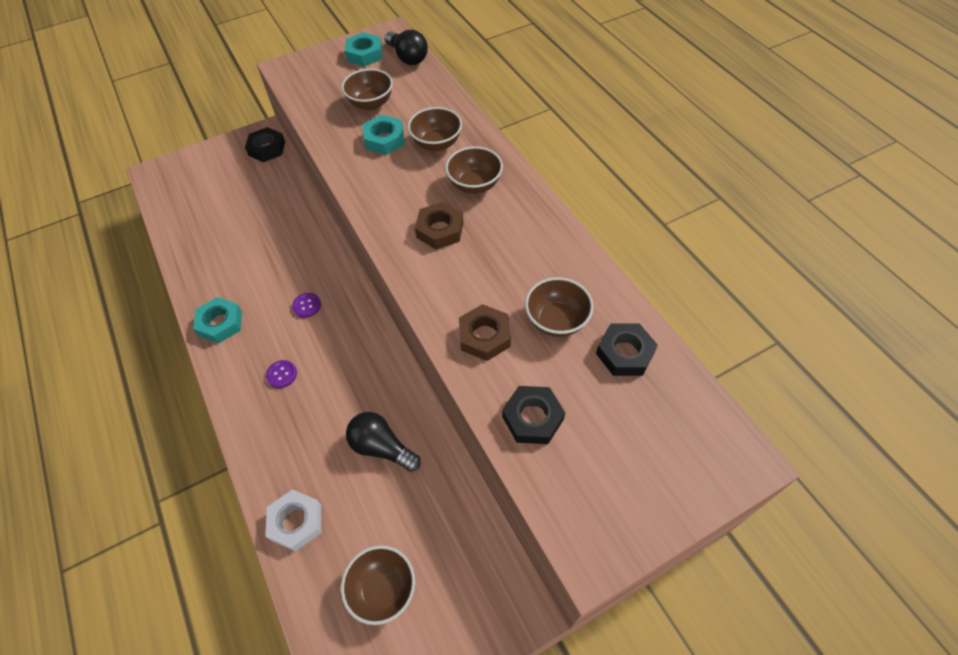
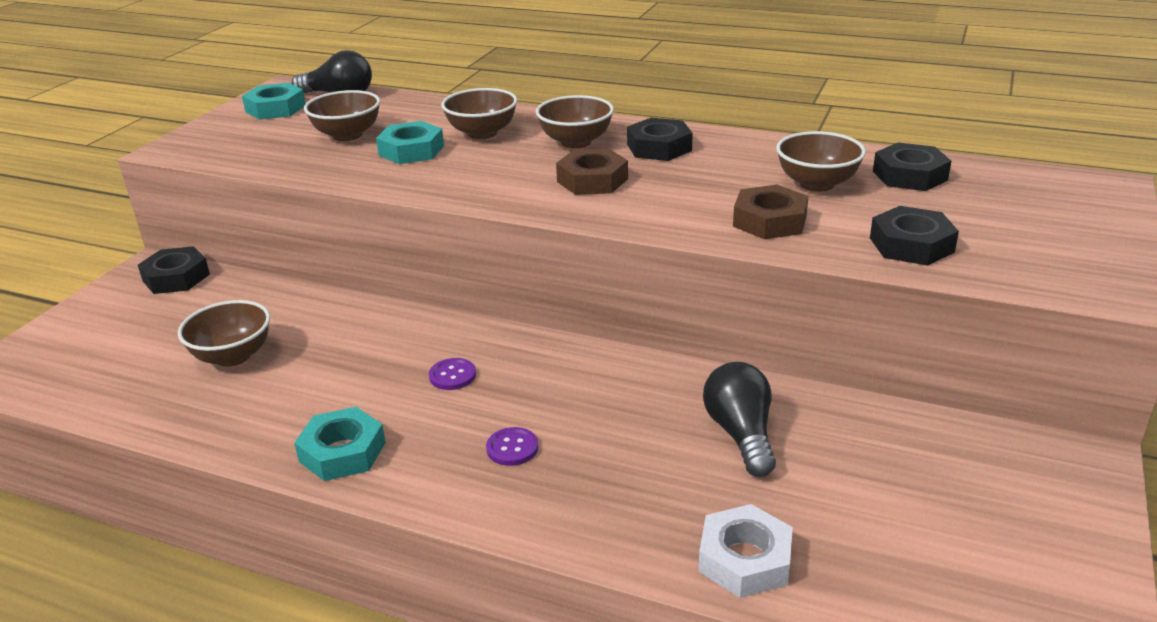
camera: 40 degrees left, 25 degrees down
(382, 447) = (741, 434): black light bulb -> black light bulb turned 90 degrees clockwise
(383, 589) = (936, 543): brown bowl -> brown bowl (233, 356)
(513, 221) = (659, 147): none -> black nut

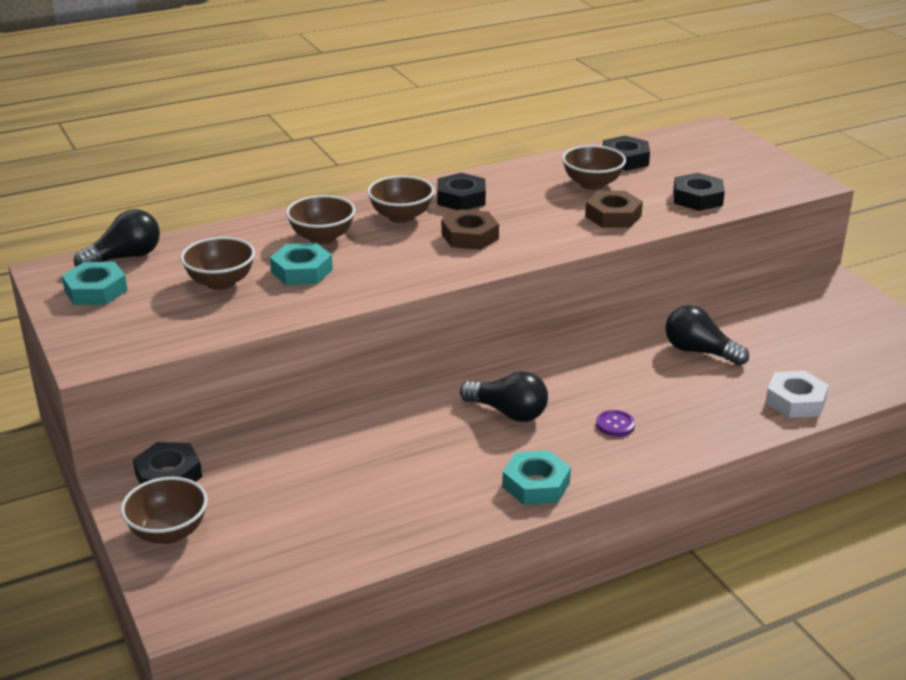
camera: 50 degrees left, 0 degrees up
(233, 356) = (346, 488): brown bowl -> brown bowl (168, 532)
(452, 375) = (508, 412): purple button -> black light bulb

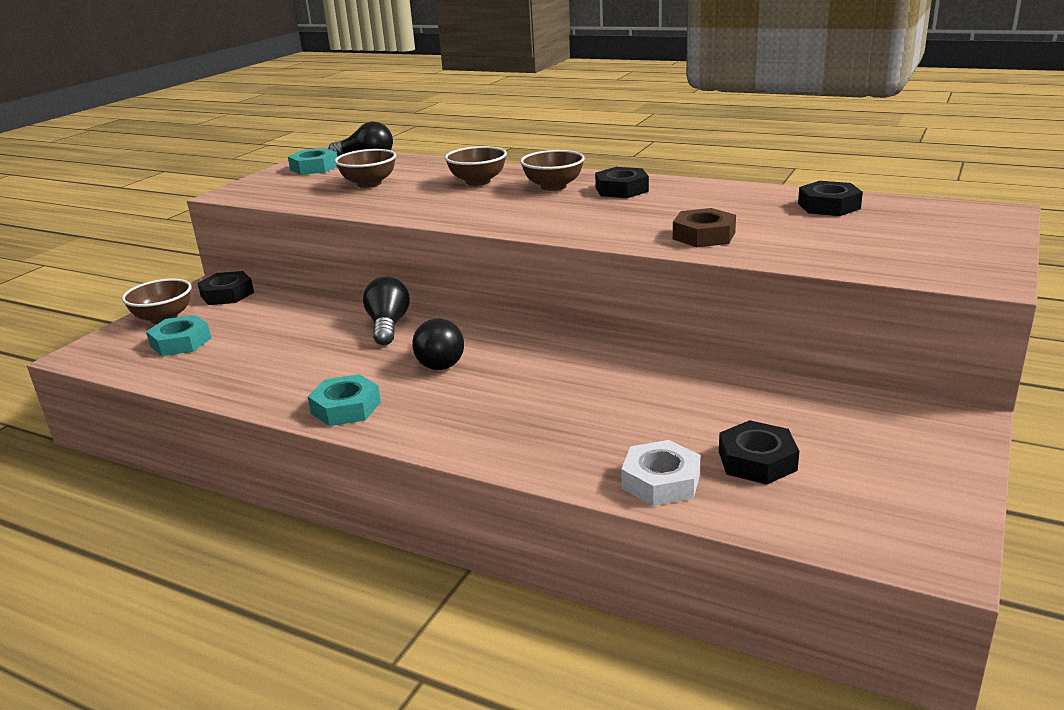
camera: 55 degrees right, 5 degrees down
(302, 271) = (419, 193): turquoise nut -> turquoise nut (181, 342)
(470, 236) = (562, 211): brown nut -> none
(592, 184) = (748, 212): brown bowl -> none
(615, 424) = (482, 407): purple button -> none
(697, 198) = (819, 250): black nut -> black nut (757, 461)
(699, 352) = (671, 400): black light bulb -> black light bulb (388, 326)

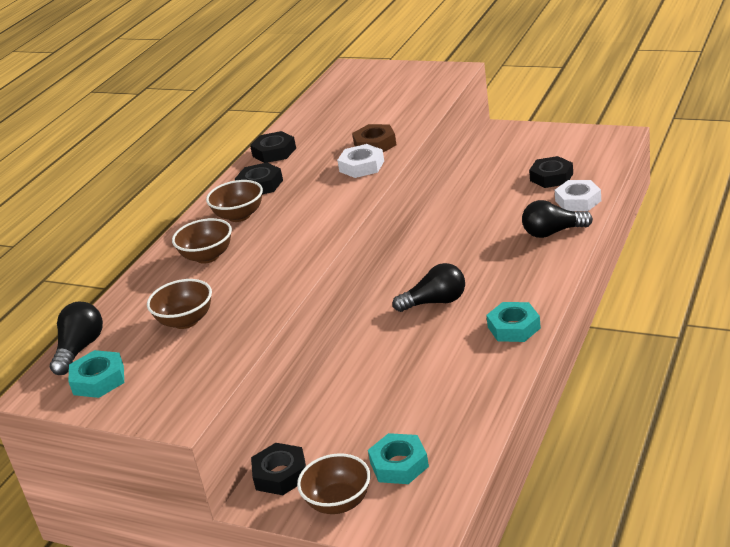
camera: 90 degrees left, 5 degrees up
(388, 326) = (372, 342): black light bulb -> black light bulb (553, 232)
(640, 231) = (361, 166): none -> white nut
(829, 206) = (325, 111): black nut -> black nut (274, 152)

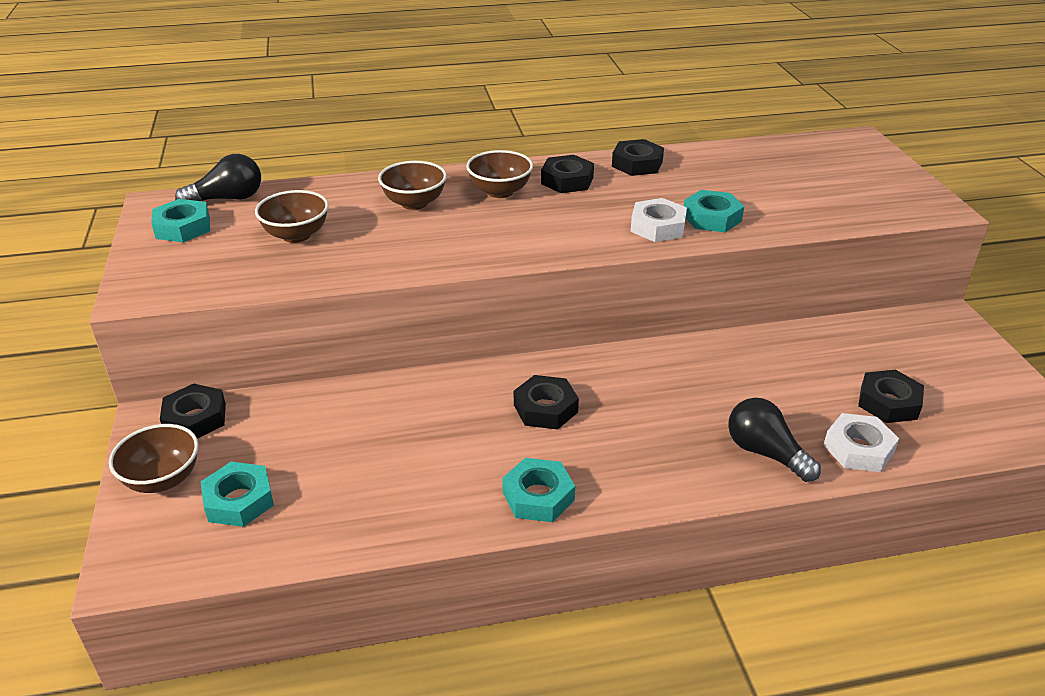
camera: 50 degrees right, 5 degrees up
(375, 144) = (712, 218): brown nut -> turquoise nut
(435, 302) = (545, 408): black light bulb -> black nut

